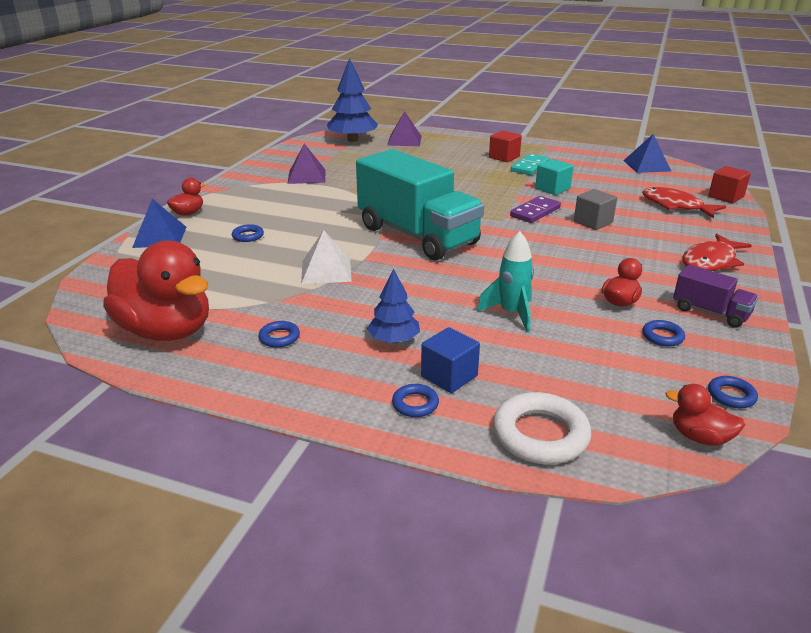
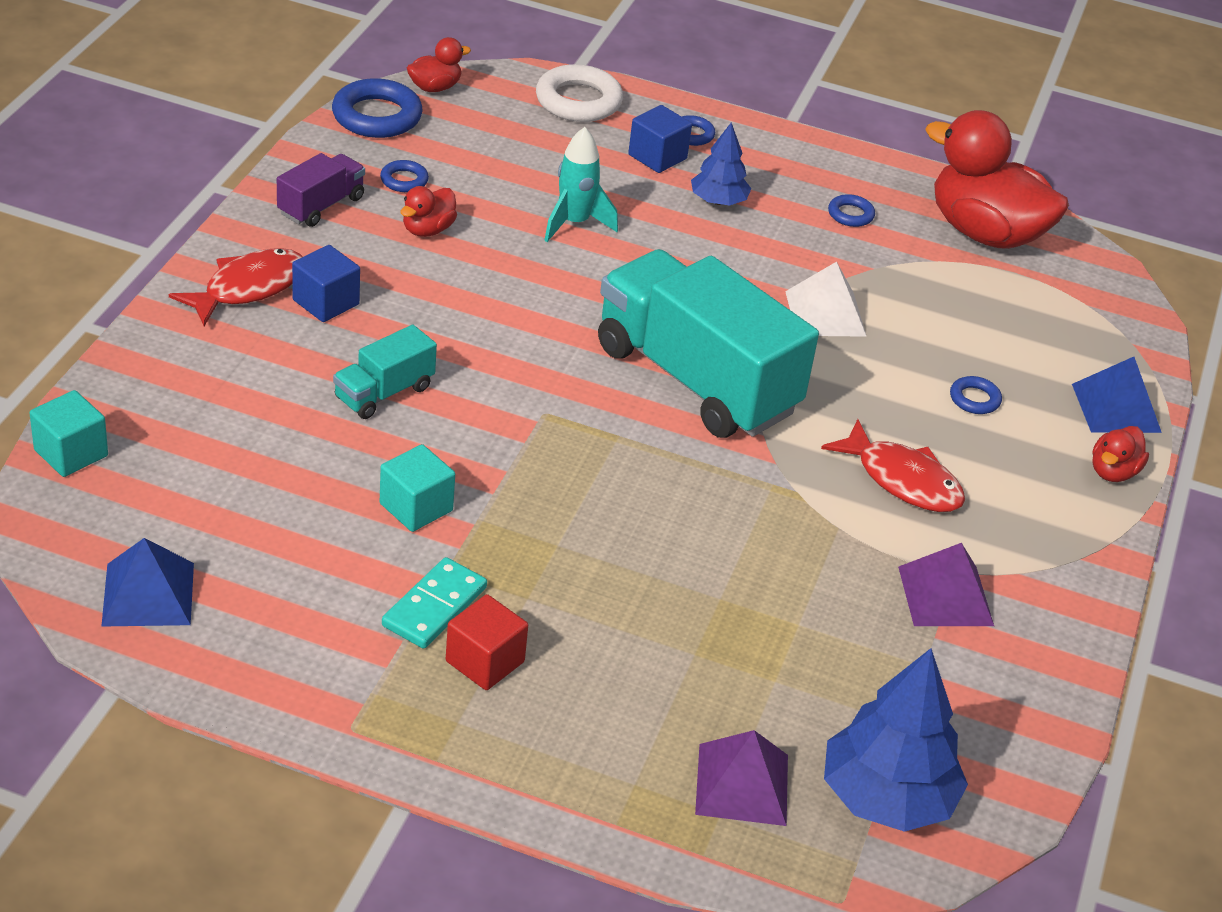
camera: 175 degrees right, 10 degrees up
(535, 212) = (477, 430): purple domino -> none
(593, 222) = (384, 393): grey cube -> turquoise truck
(657, 257) = (326, 302): none -> blue cube
(675, 206) = (198, 430): red fish -> red fish (902, 480)
(699, 437) = (435, 87): red duck -> red duck turned 60 degrees counterclockwise
(710, 312) = (321, 206): purple truck -> purple truck turned 90 degrees clockwise
(726, 197) = (71, 453): red cube -> turquoise cube
(731, 395) = (377, 116): blue ring -> blue ring, size x1.94

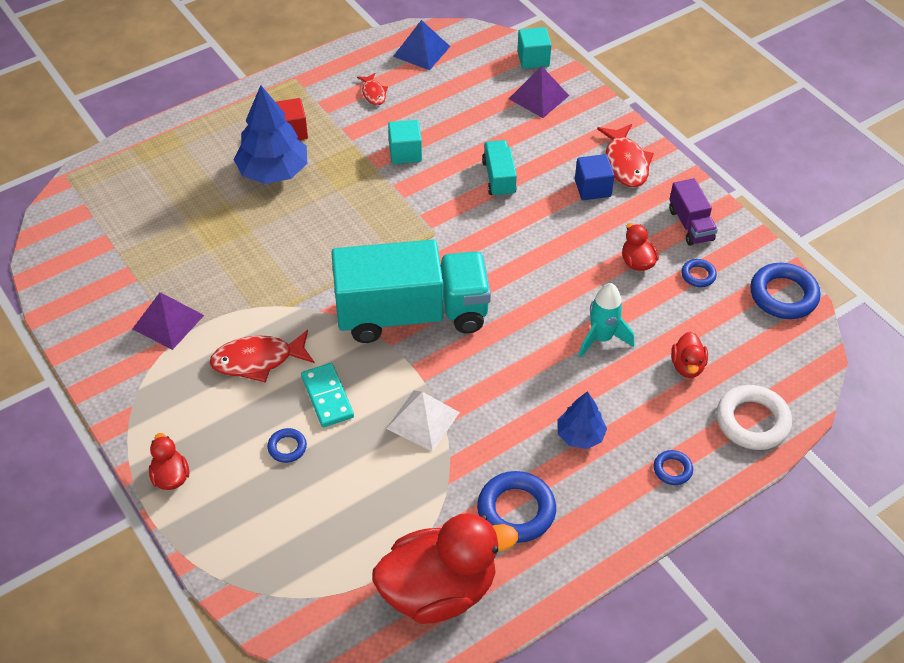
camera: 130 degrees right, 10 degrees up
(308, 604) = (373, 93): none -> red fish
(434, 606) = (337, 130): turquoise domino -> turquoise domino (327, 397)
(435, 87) = (808, 344): red duck -> red duck (687, 366)
(657, 157) = (654, 430): blue cube -> none
(742, 784) = (148, 177): purple pyramid -> purple pyramid (538, 97)
(850, 214) = (516, 510): blue ring -> blue ring, size x1.94
(886, 797) = (92, 220): blue tree -> blue tree (273, 171)
(1116, 408) = (215, 526): blue pyramid -> none

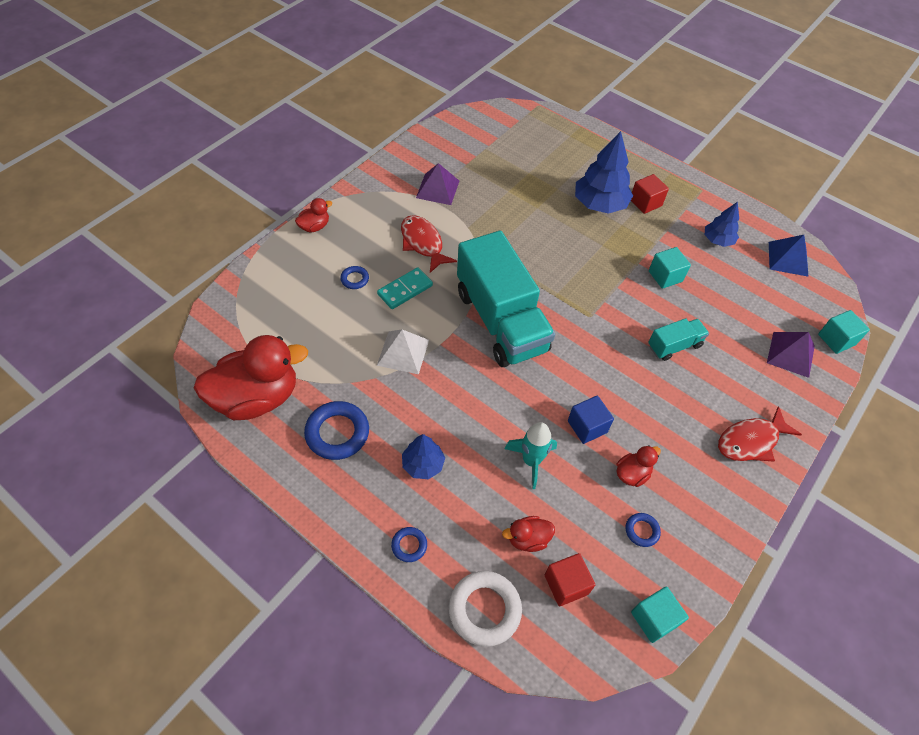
camera: 70 degrees right, 5 degrees up
(373, 93) = (718, 240): red fish -> blue tree
(439, 590) = (257, 398): red duck -> red duck turned 75 degrees counterclockwise
(592, 188) = (703, 420): blue cube -> blue cube (587, 427)
(690, 225) = (703, 513): purple truck -> none
(739, 349) = (566, 584): none -> red cube
(783, 295) = (654, 619): blue ring -> turquoise cube

